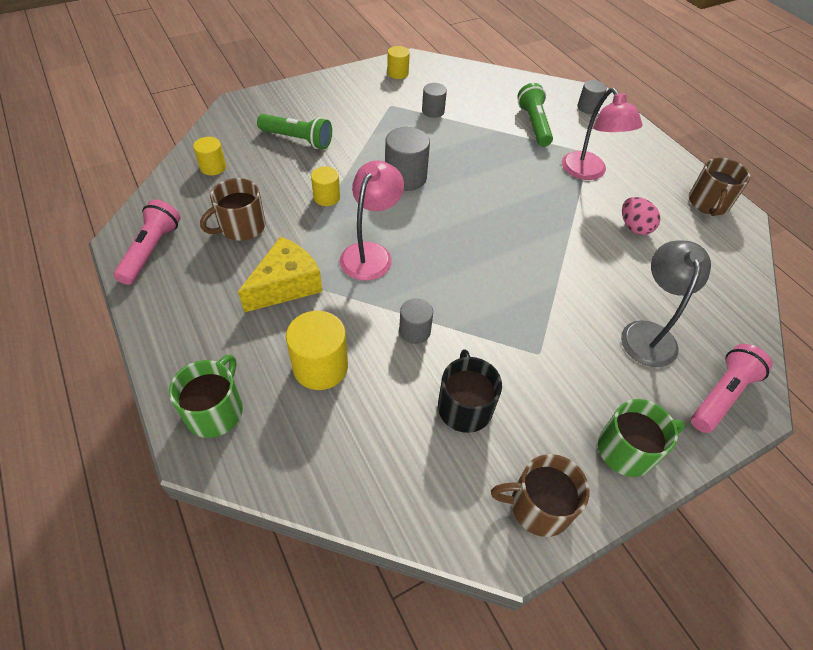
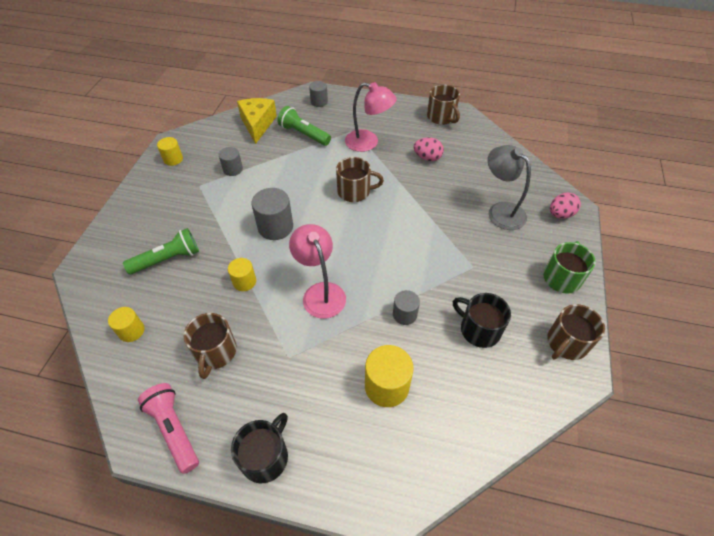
camera: 45 degrees left, 0 degrees up
(174, 324) = (265, 457): none -> black mug
(215, 411) = (368, 476): green mug -> none
(286, 285) = (299, 360): yellow cheese -> yellow cheese (257, 124)
(514, 202) = (354, 191): none -> brown mug
(721, 395) = (560, 214): pink flashlight -> pink egg

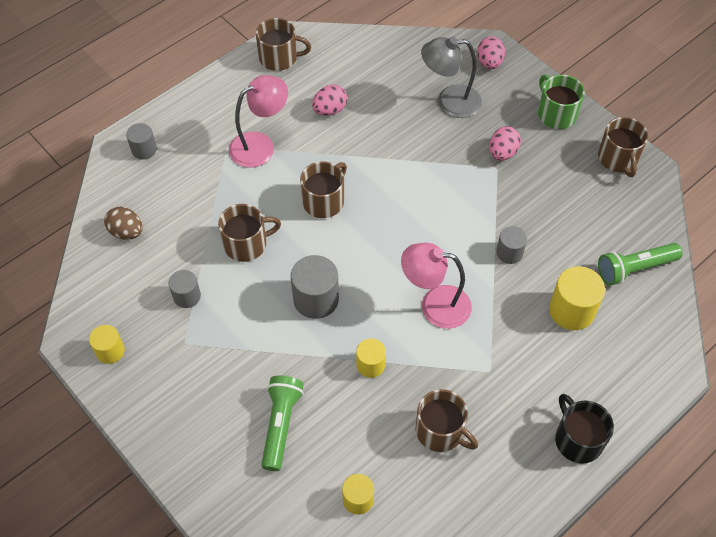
camera: 55 degrees left, 5 degrees up
(174, 429) = (503, 503): pink flashlight -> none
(257, 124) = (126, 232): yellow cheese -> brown egg
(290, 174) = (246, 244): none -> brown mug
(304, 134) = (189, 196): green flashlight -> green flashlight (634, 268)
(479, 329) = (564, 208): black mug -> none
(489, 263) = (502, 153): none -> pink egg

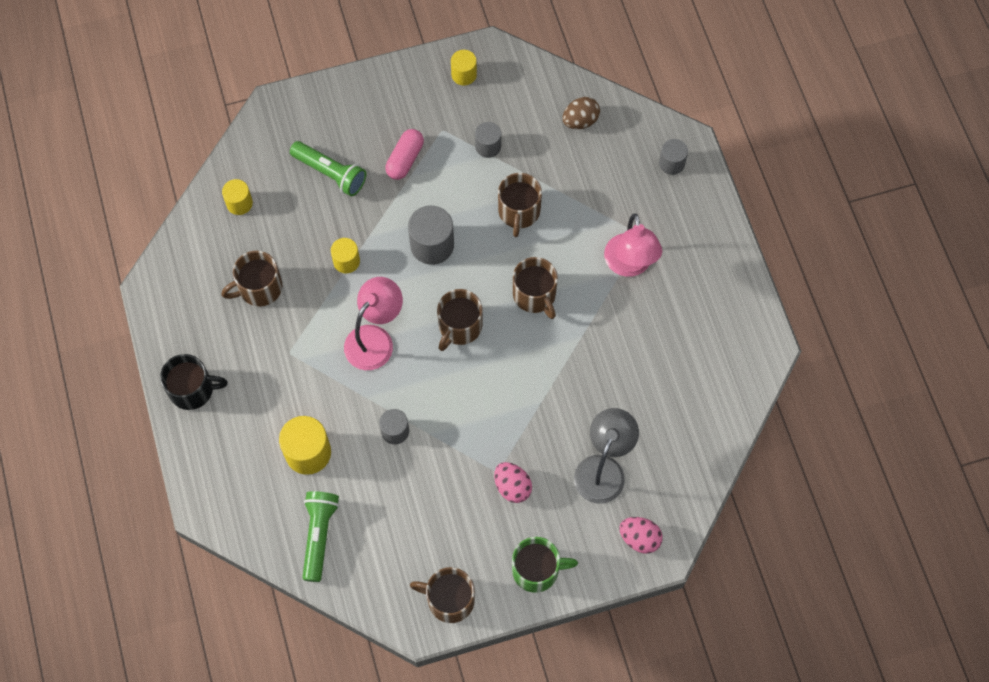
camera: 115 degrees right, 10 degrees up
(233, 362) = (405, 159): none -> pink capsule
(279, 58) = (741, 327): brown mug -> brown mug (459, 326)
(330, 110) = (646, 346): pink egg -> none

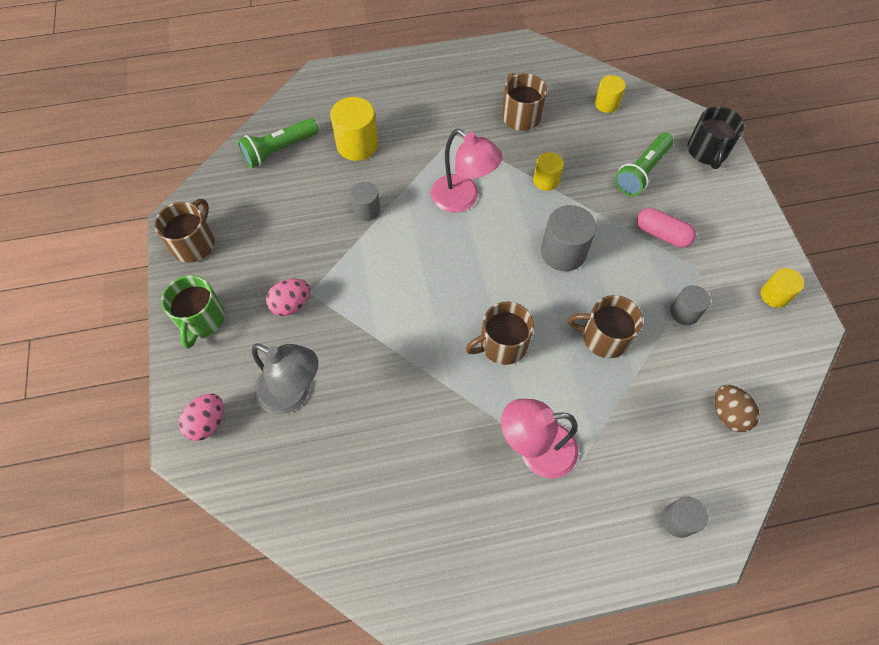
camera: 95 degrees right, 5 degrees down
(192, 389) = (427, 70): black mug -> black mug (707, 151)
(319, 535) = (279, 150): green flashlight -> green flashlight turned 135 degrees clockwise
(459, 326) = (470, 270): brown mug -> none

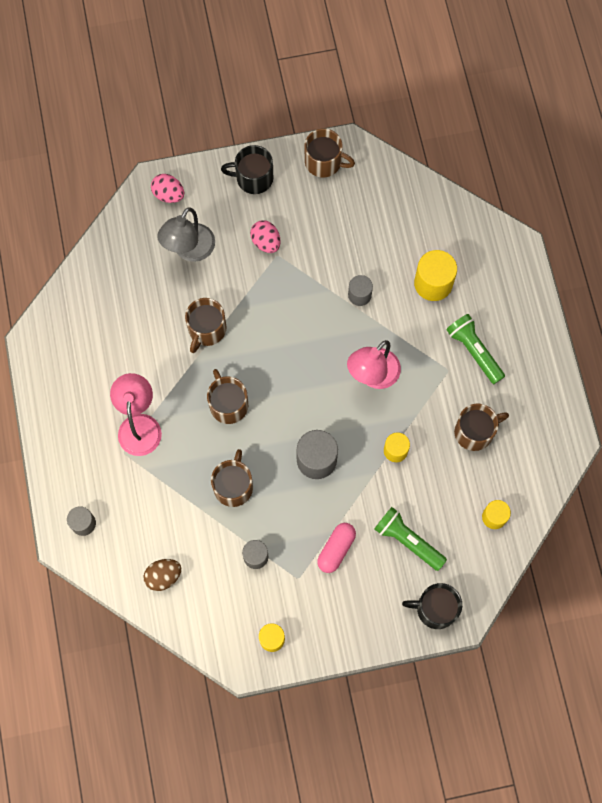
camera: 90 degrees right, 10 degrees up
(201, 319) = (253, 178): green mug -> black mug
(279, 150) = (425, 217): green flashlight -> green flashlight (474, 351)
(404, 371) = (206, 329): none -> brown mug

